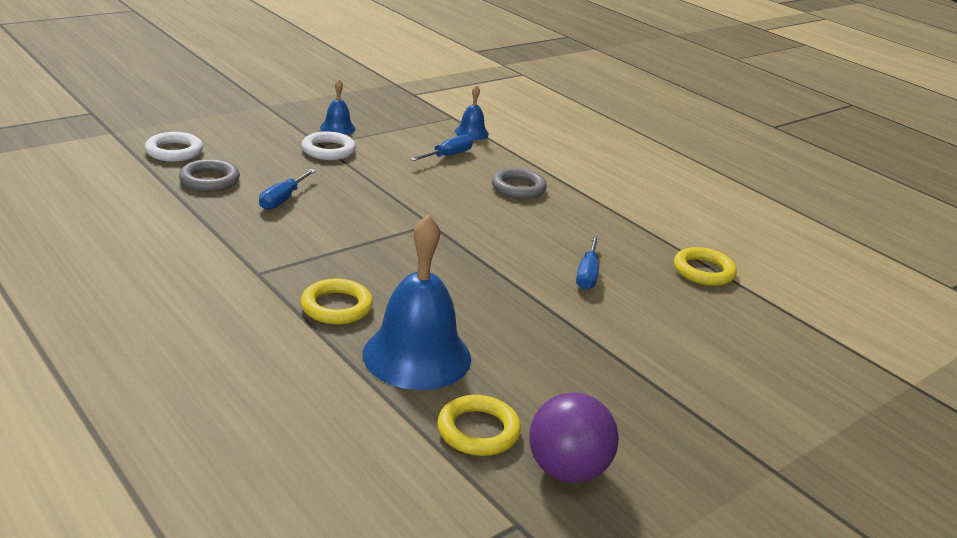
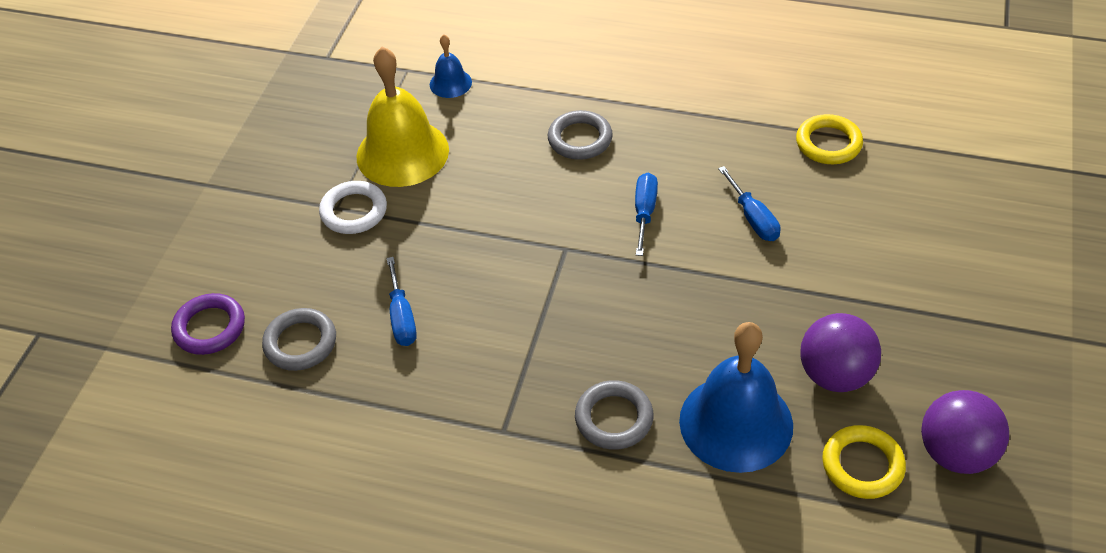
camera: 30 degrees left, 20 degrees up
(174, 151) = (210, 327): white ring -> purple ring
(336, 307) = (614, 418): yellow ring -> grey ring
(337, 128) = (320, 169): blue bell -> none
(396, 143) = (402, 153): none -> yellow bell
(448, 156) = (470, 136): blue screwdriver -> blue screwdriver (644, 212)
(530, 375) = (834, 375): none -> purple ball

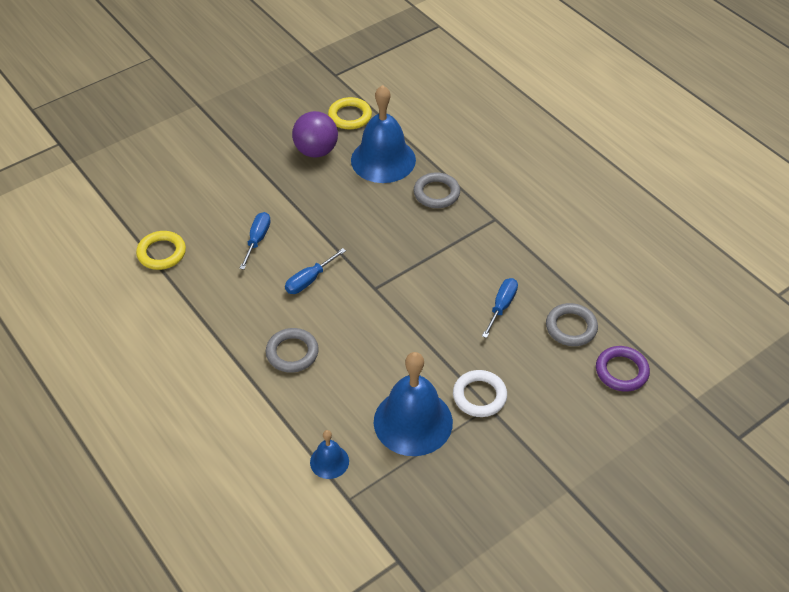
camera: 145 degrees left, 0 degrees up
(402, 153) = (413, 421): yellow bell -> blue bell
(955, 453) = (307, 99): purple ball -> none

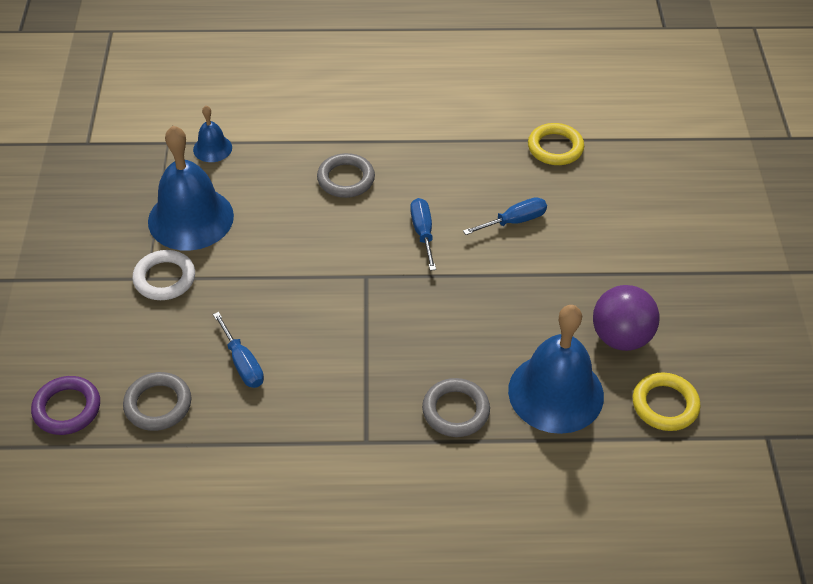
camera: 125 degrees right, 0 degrees up
(257, 239) = (514, 221): blue screwdriver -> blue screwdriver turned 75 degrees counterclockwise

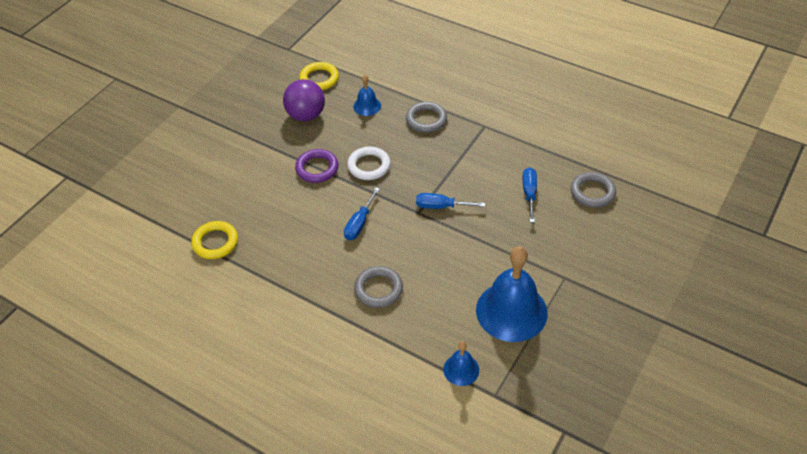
camera: 145 degrees left, 0 degrees up
(67, 408) = (650, 213): purple ring -> purple ring (317, 168)
(164, 278) = (553, 271): white ring -> white ring (369, 166)
(514, 221) = (295, 204): blue screwdriver -> blue screwdriver (441, 206)
(556, 392) = (367, 106): blue bell -> blue bell, size x0.48

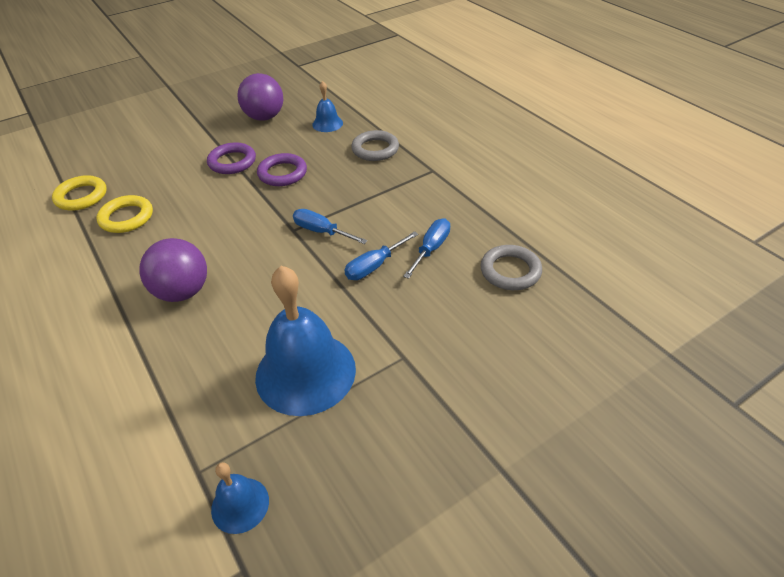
camera: 25 degrees right, 5 degrees down
(319, 79) = (303, 93): yellow ring -> yellow ring (126, 217)
(359, 223) = (224, 222): blue screwdriver -> blue screwdriver (374, 266)
(369, 166) = (282, 173): white ring -> purple ring
(378, 289) = (183, 292): grey ring -> purple ball
(461, 369) = (187, 420): blue bell -> blue bell (240, 505)

